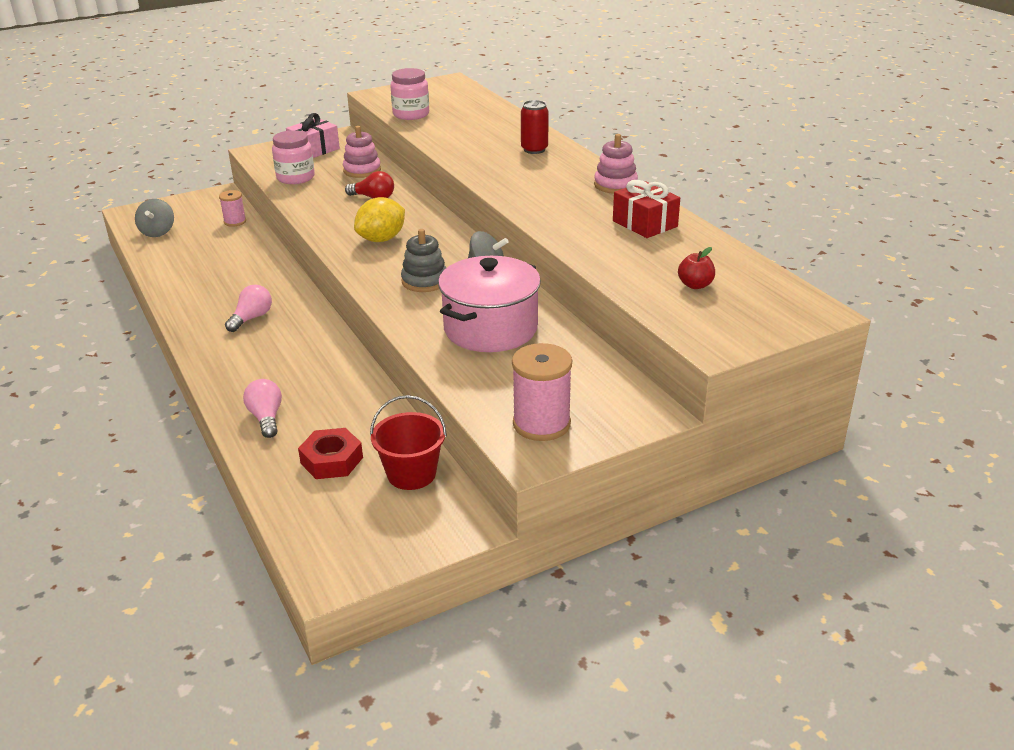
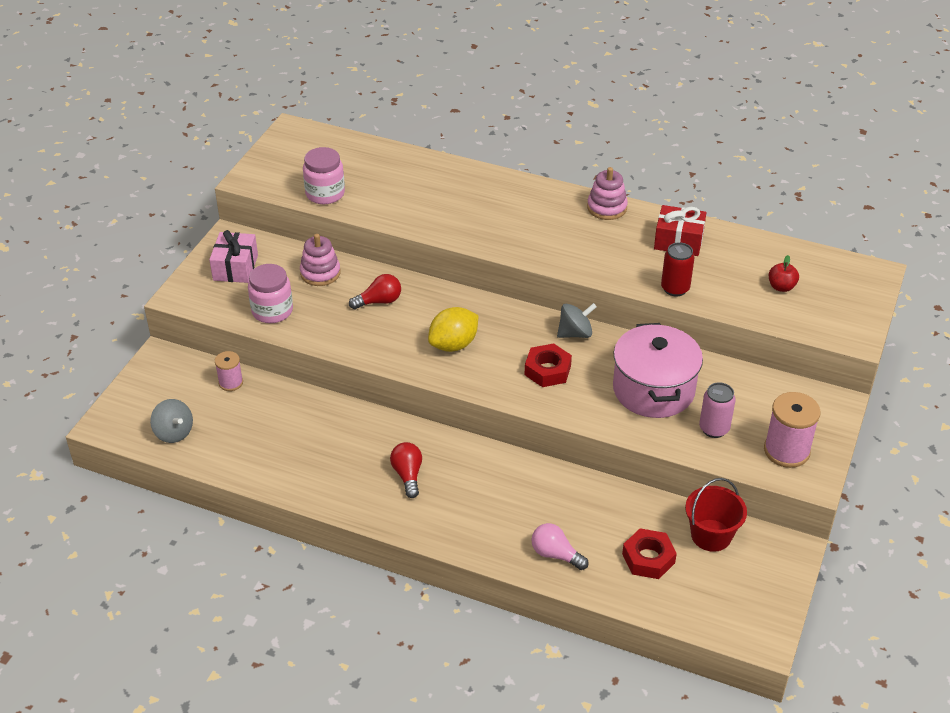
camera: 40 degrees left, 10 degrees up
(251, 318) = (408, 475): pink light bulb -> red light bulb
(381, 239) = (453, 345): yellow lemon -> yellow lemon turned 45 degrees clockwise
(424, 281) = (547, 370): grey stacking toy -> red nut
(499, 377) = (714, 429): none -> pink can
(534, 149) = (493, 193): red can -> red can (675, 288)

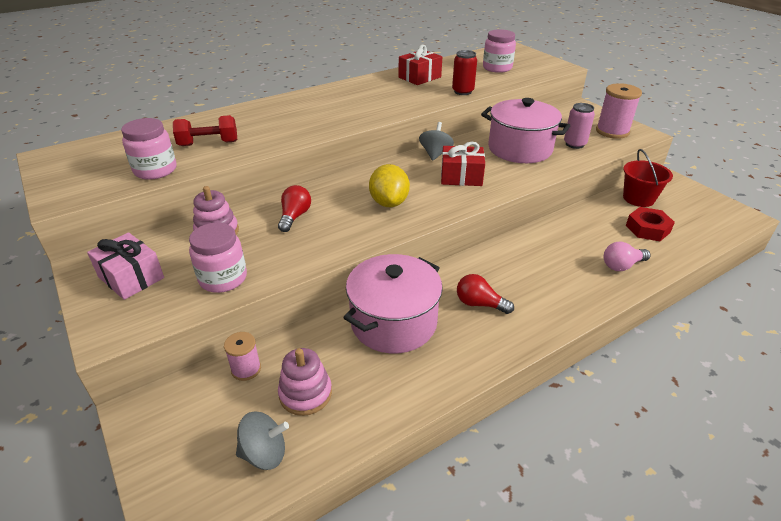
camera: 55 degrees left, 5 degrees down
(340, 434) = (393, 322): none -> pink pot
(390, 192) = (208, 144): none -> red dumbbell
(547, 370) = (461, 176): red nut -> red gift
(607, 208) = (356, 84): pink stacking toy -> pink stacking toy (305, 393)
(781, 287) = (497, 68): red apple -> pink jar

